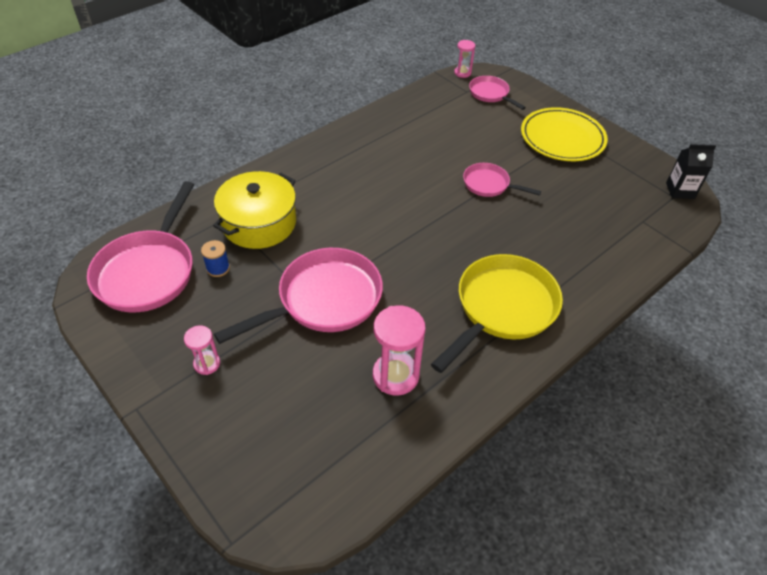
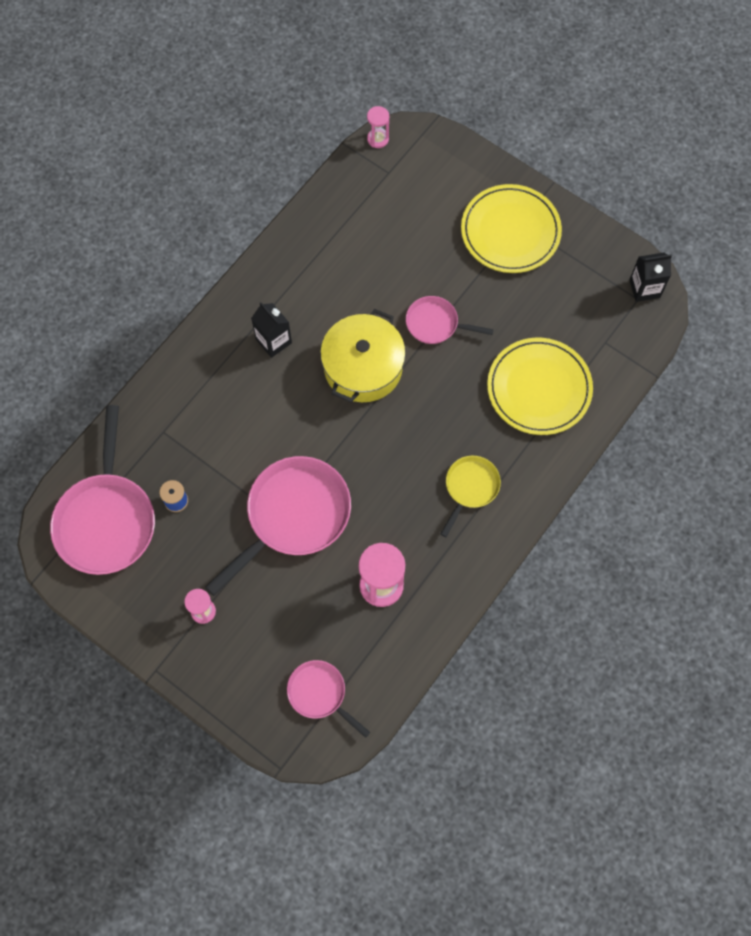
camera: 10 degrees left, 20 degrees up
(259, 223) = (199, 432): yellow pot -> yellow pot (363, 367)
(345, 173) = (273, 341): none -> black carton
(490, 94) = (418, 172): pink pan -> pink pan (320, 694)
(502, 308) = (470, 488): yellow pan -> yellow pan, size x0.54
(578, 243) = (539, 388): none -> yellow plate

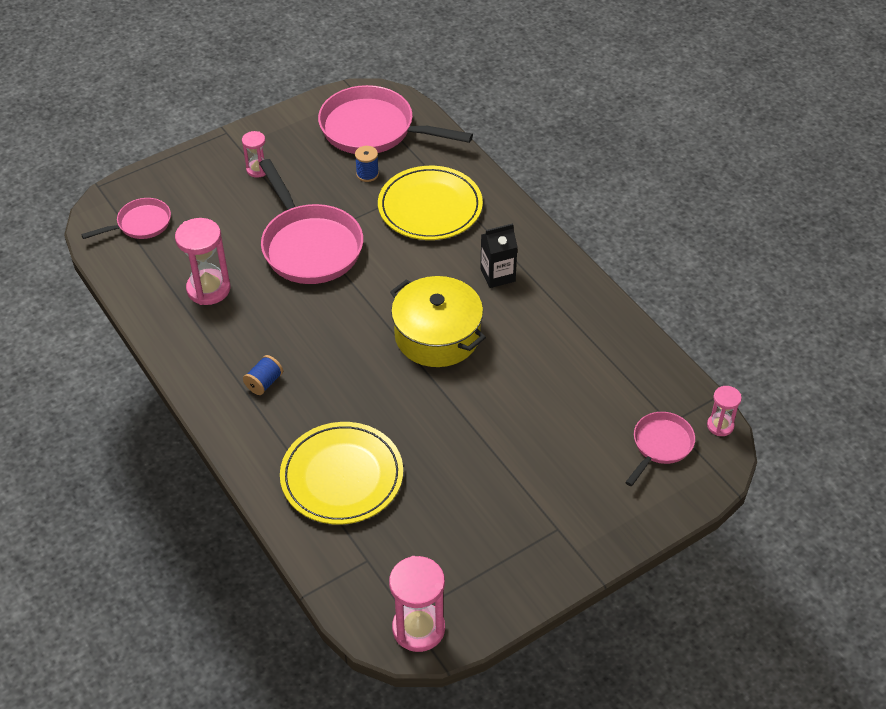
camera: 110 degrees right, 20 degrees down
(435, 324) = (460, 409): pink pan -> pink pan (660, 445)
(470, 488) = (264, 383): yellow pan -> blue spool
(510, 231) = (550, 515): yellow plate -> yellow plate (430, 207)
(644, 288) = (418, 628): black carton -> pink hourglass

